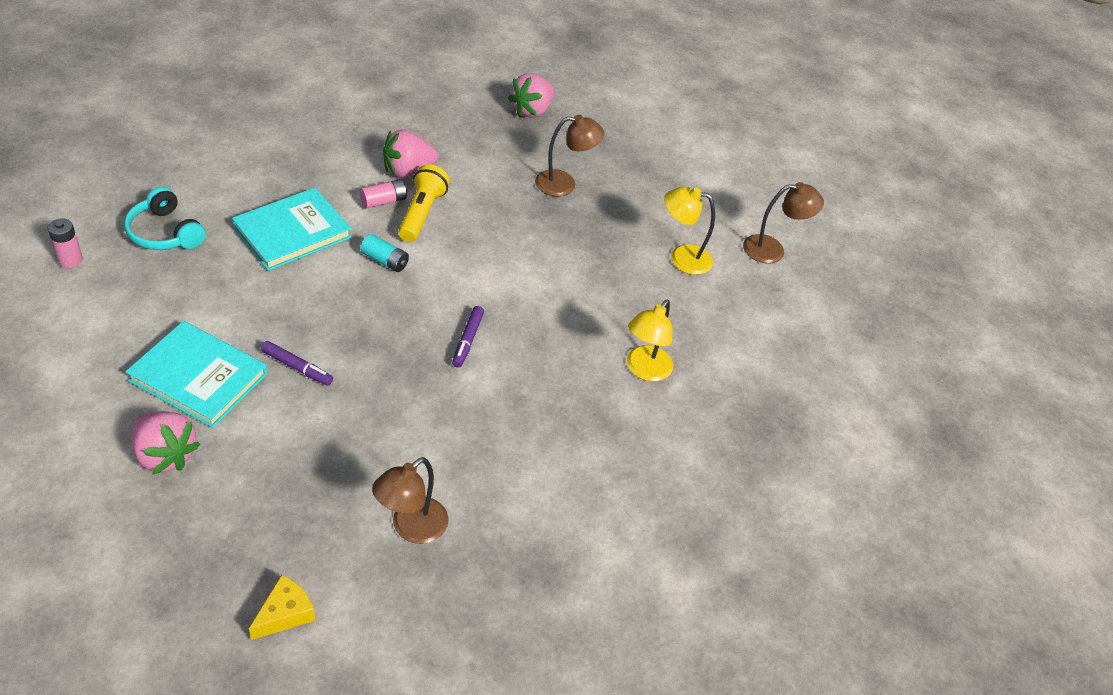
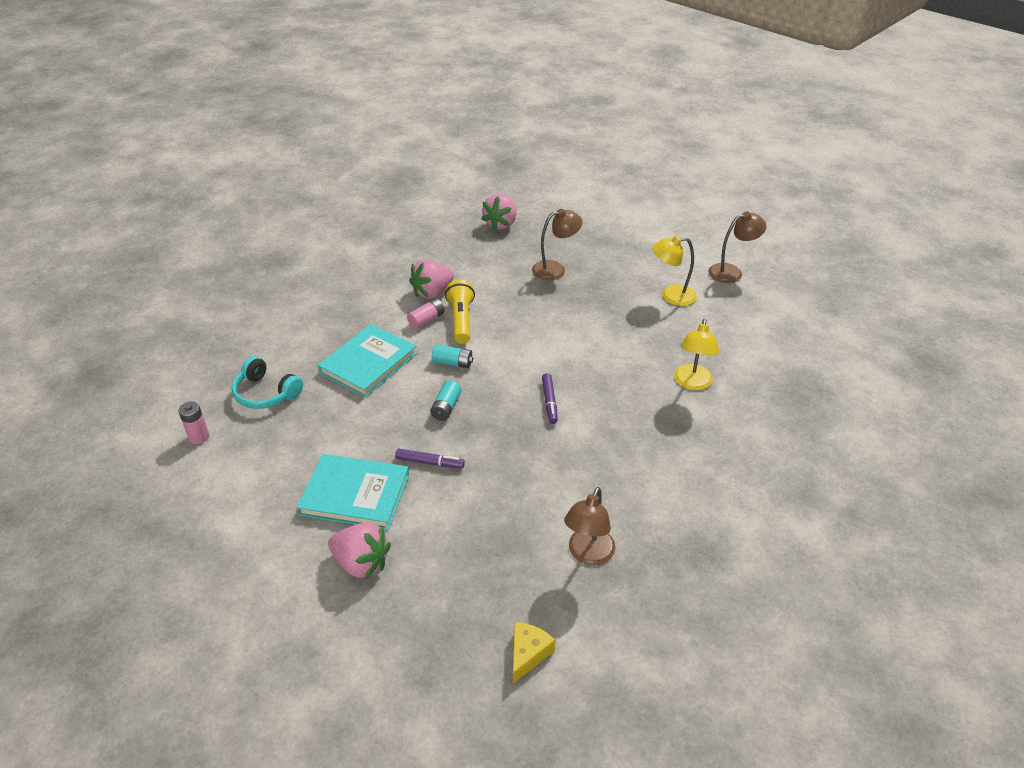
camera: 10 degrees left, 5 degrees down
(349, 310) = (446, 407): none -> turquoise battery

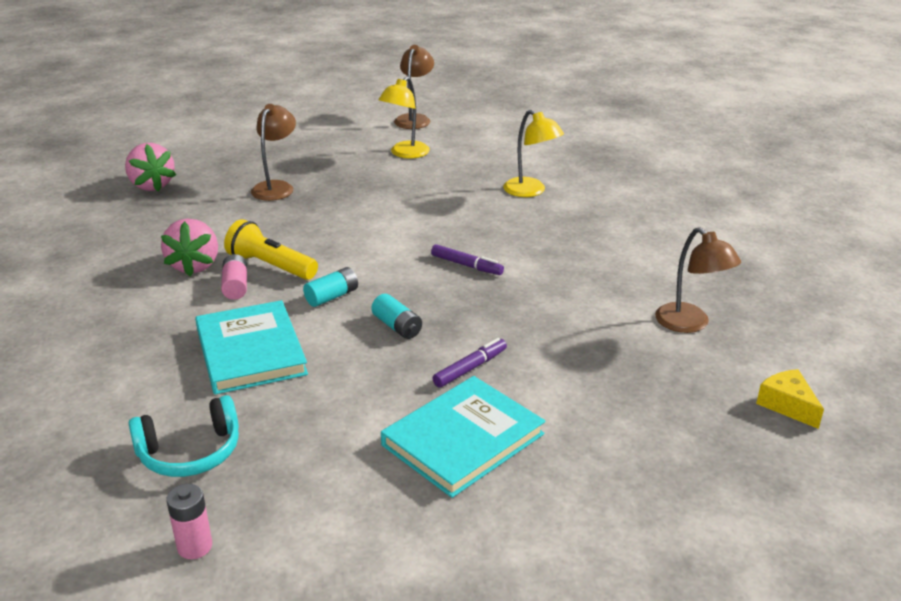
camera: 55 degrees left, 10 degrees down
(361, 563) = (577, 473): pink strawberry -> none

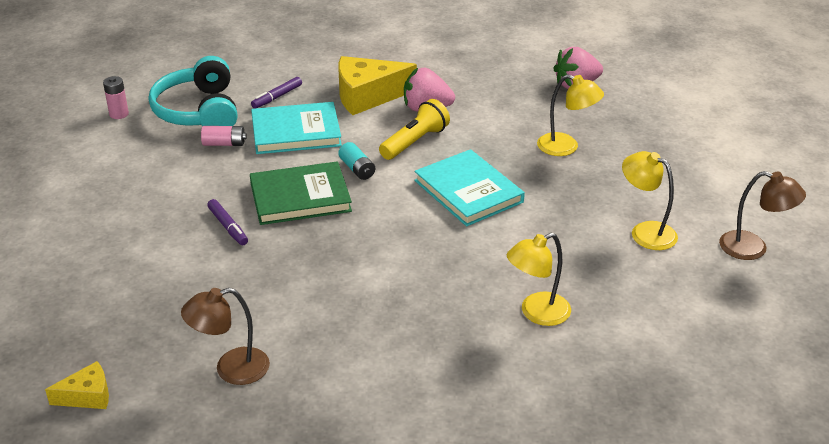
camera: 100 degrees right, 5 degrees up
(160, 308) = (367, 96): none -> yellow cheese
(190, 452) = (198, 111): turquoise headphones -> turquoise headphones, size x1.50
(235, 286) = (388, 126): pink battery -> pink battery (224, 144)
(276, 187) = (566, 147): brown lamp -> yellow lamp
(397, 326) = (300, 197): turquoise battery -> green book
(463, 439) = (149, 213): turquoise book -> turquoise book (468, 191)
(466, 265) = (385, 245): purple marker -> purple marker (277, 97)

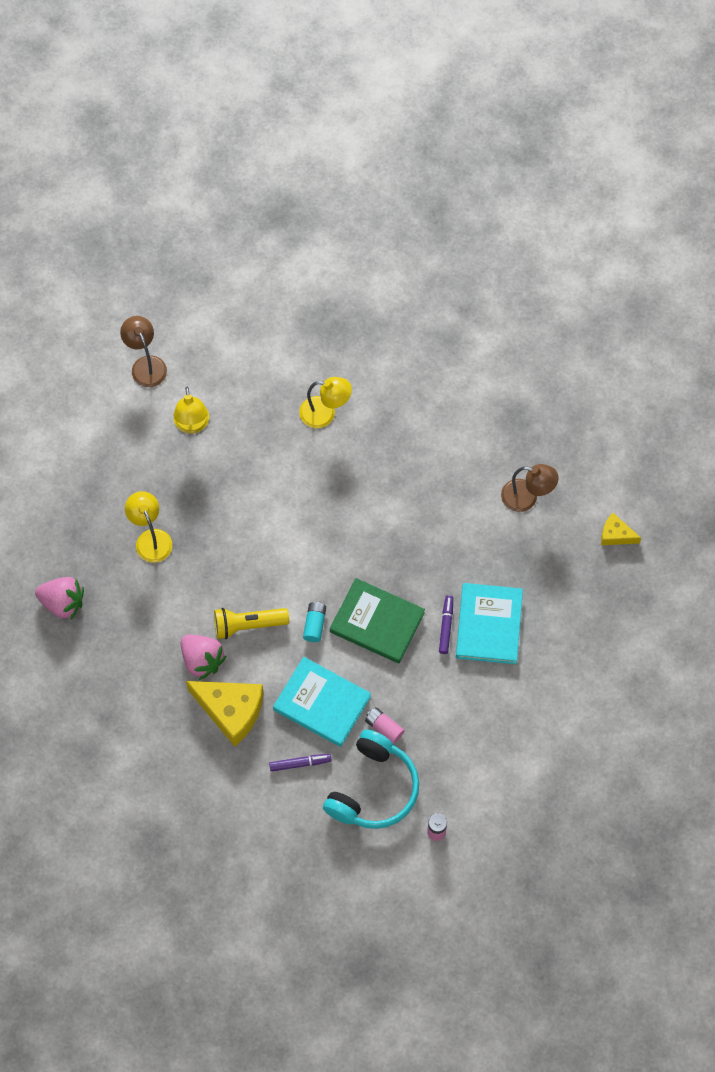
camera: 140 degrees left, 30 degrees up
(468, 191) = (262, 544): turquoise book -> turquoise book (489, 625)

